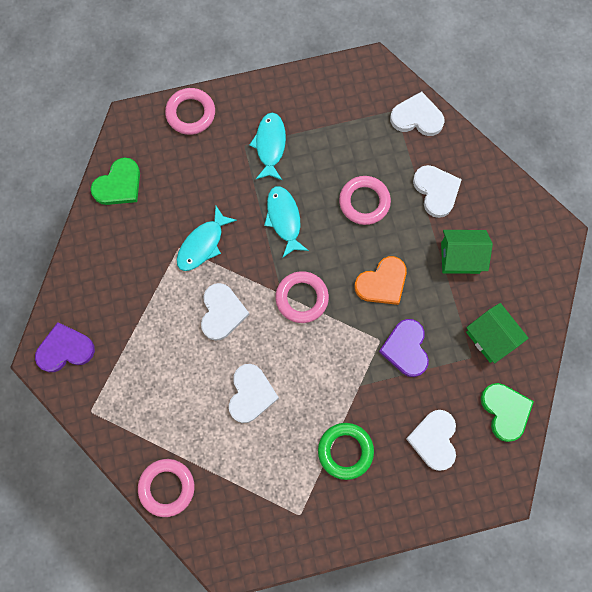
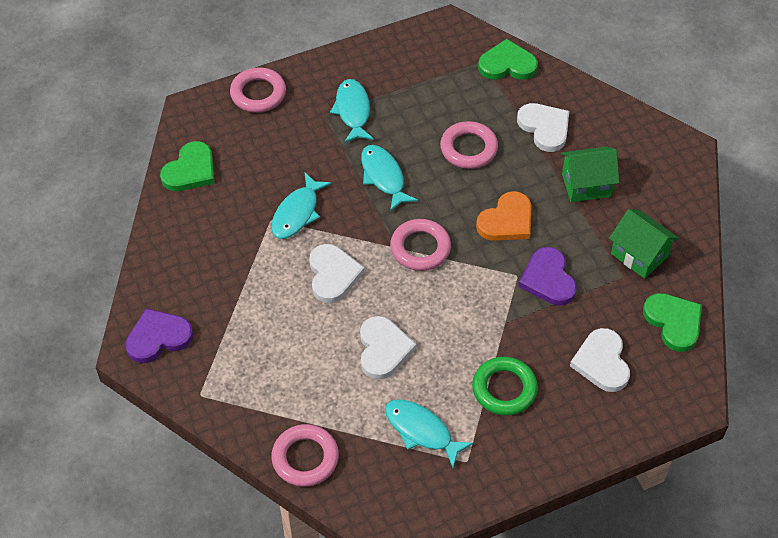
camera: 10 degrees left, 20 degrees down
(268, 479) = (421, 431): none -> turquoise fish
(417, 117) = (507, 64): white heart -> green heart

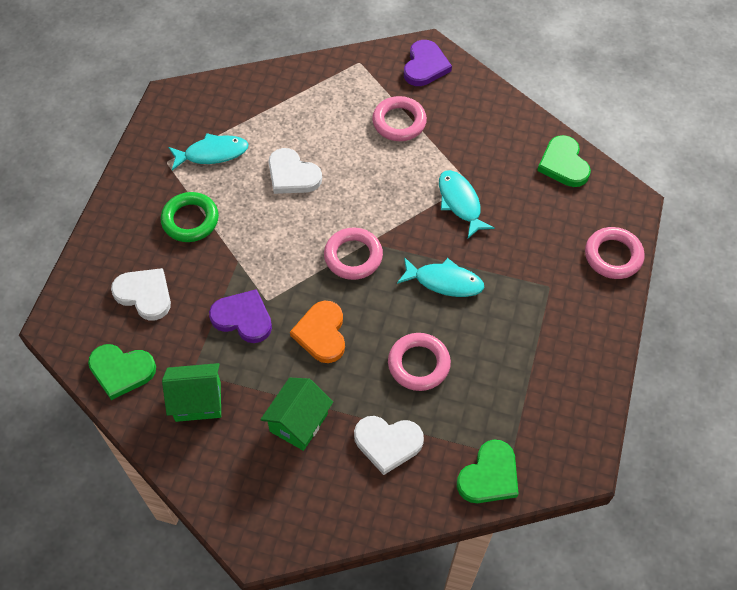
camera: 130 degrees right, 5 degrees up
(305, 458) = (259, 85): pink ring -> pink ring (399, 122)
(333, 275) = (382, 187): white heart -> none
(353, 111) = (535, 309): turquoise fish -> none

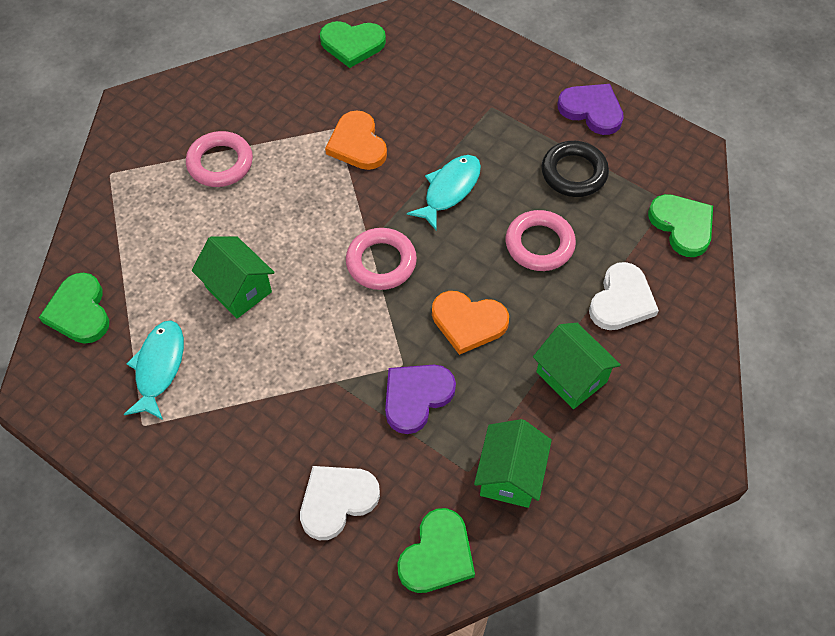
camera: 70 degrees left, 0 degrees up
(190, 220) = (249, 419): green ring -> none
(239, 93) = (79, 311): none -> green heart
(292, 175) = (238, 289): white heart -> green house
(425, 66) = (155, 114): purple heart -> purple heart (592, 110)
(460, 203) = (357, 144): turquoise fish -> orange heart
(507, 371) = (574, 173): none -> black ring
(613, 256) = (478, 47): pink ring -> none

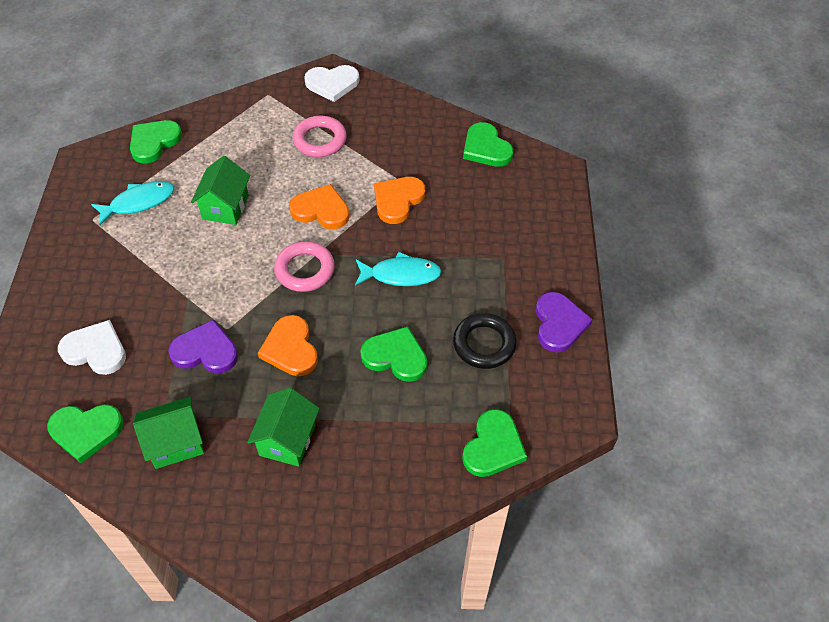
camera: 55 degrees right, 5 degrees down
(315, 210) = (321, 210): none -> orange heart
(539, 244) = (395, 356): pink ring -> green heart
(621, 300) = (384, 439): white heart -> white heart (332, 84)

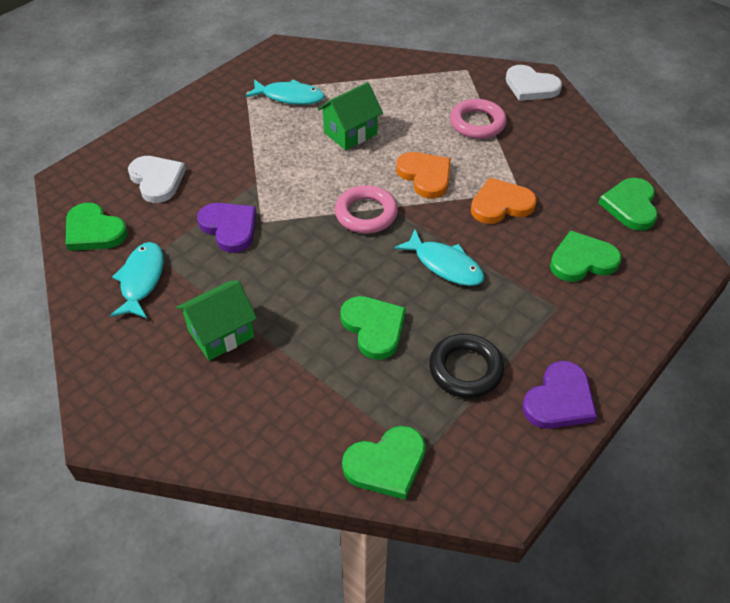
camera: 40 degrees right, 5 degrees down
(154, 142) = (343, 61): green heart -> green heart (582, 260)
(176, 443) = (141, 280): green house -> turquoise fish
(290, 348) = (294, 266): orange heart -> none

